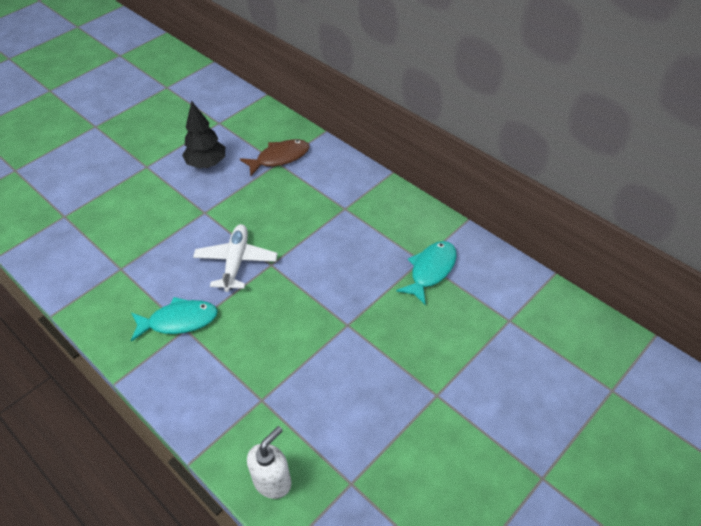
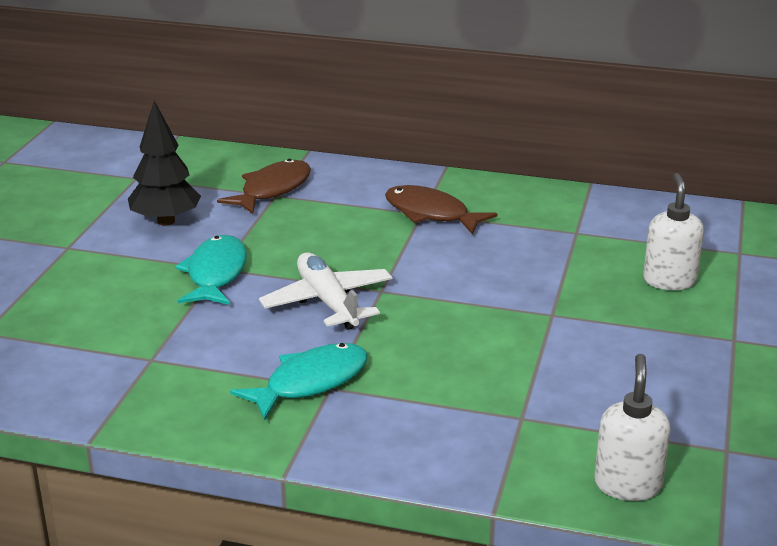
camera: 30 degrees left, 20 degrees down
(349, 211) = (431, 214): none -> brown fish
(431, 270) = (599, 237): turquoise fish -> turquoise fish (215, 274)
(441, 326) = (669, 280): none -> white soap dispenser

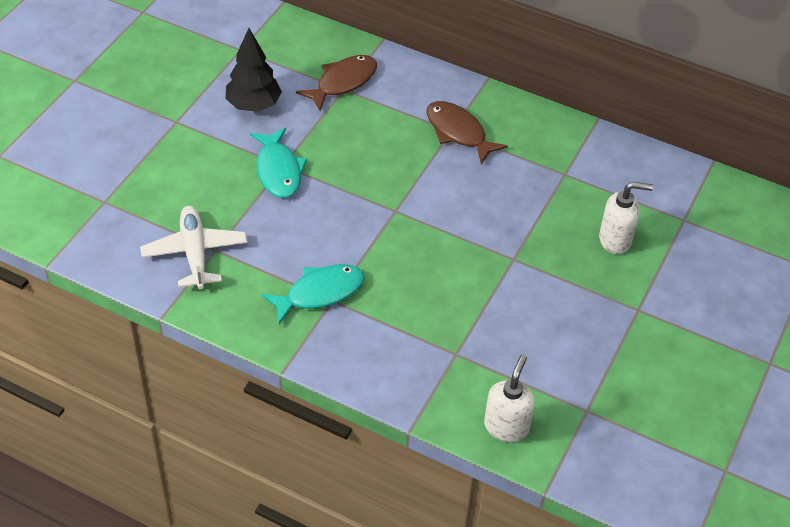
camera: 10 degrees right, 20 degrees up
(215, 274) = (278, 170): turquoise fish -> turquoise fish turned 150 degrees clockwise
(327, 302) = (353, 215): white plane -> white plane (195, 253)
(669, 280) = (615, 240): white soap dispenser -> white soap dispenser turned 75 degrees clockwise

